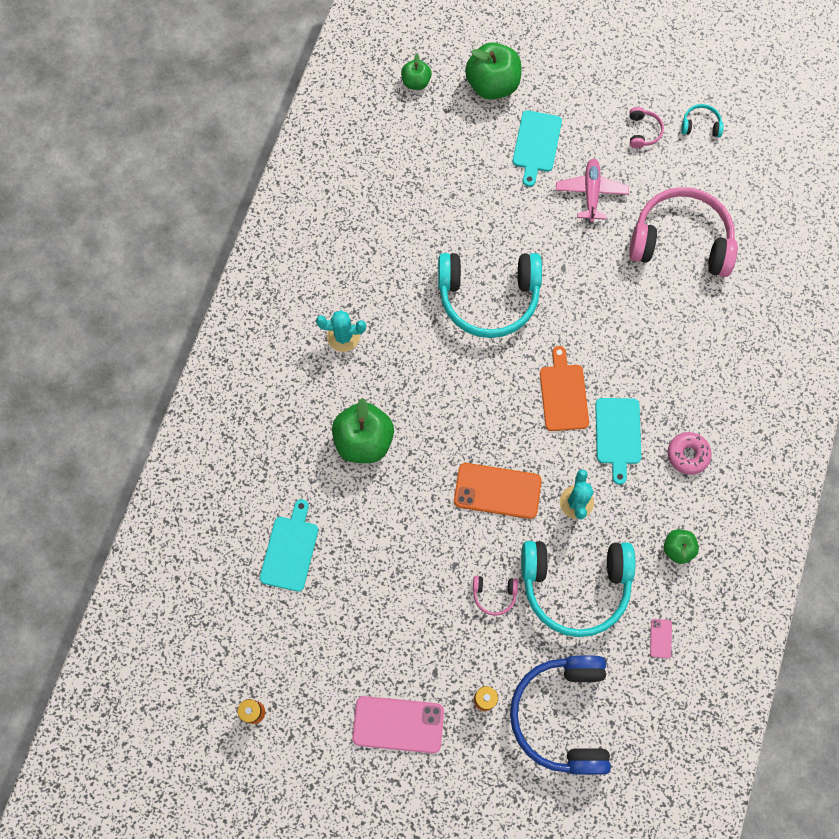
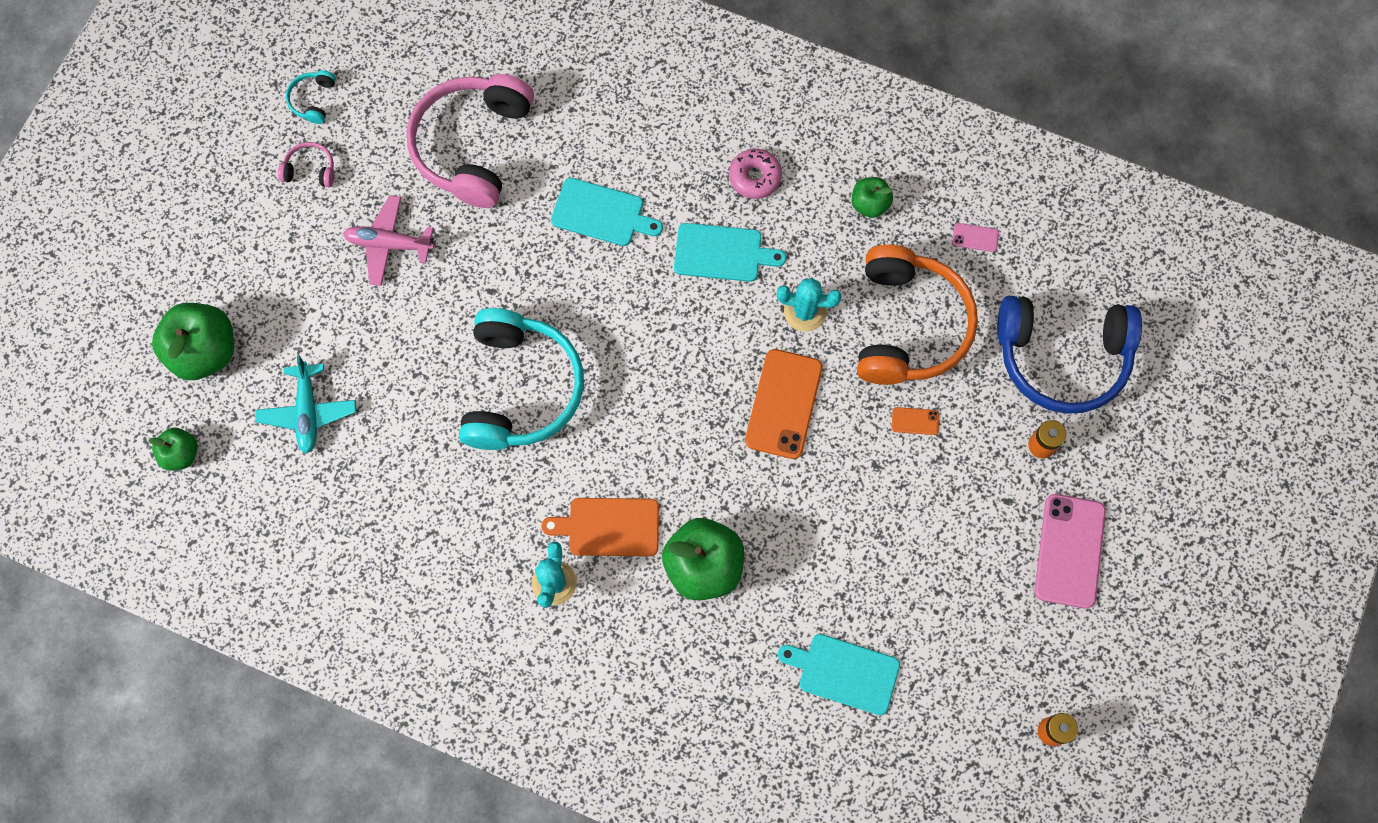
camera: 85 degrees left, 0 degrees up
(455, 157) = (308, 412): none -> turquoise plane
(494, 595) = (915, 421): pink headphones -> orange phone
(536, 144) = (307, 304): turquoise cutting board -> turquoise cutting board (602, 213)
(563, 394) = (663, 310): orange cutting board -> orange cutting board (609, 527)
(575, 586) = (908, 325): turquoise headphones -> orange headphones

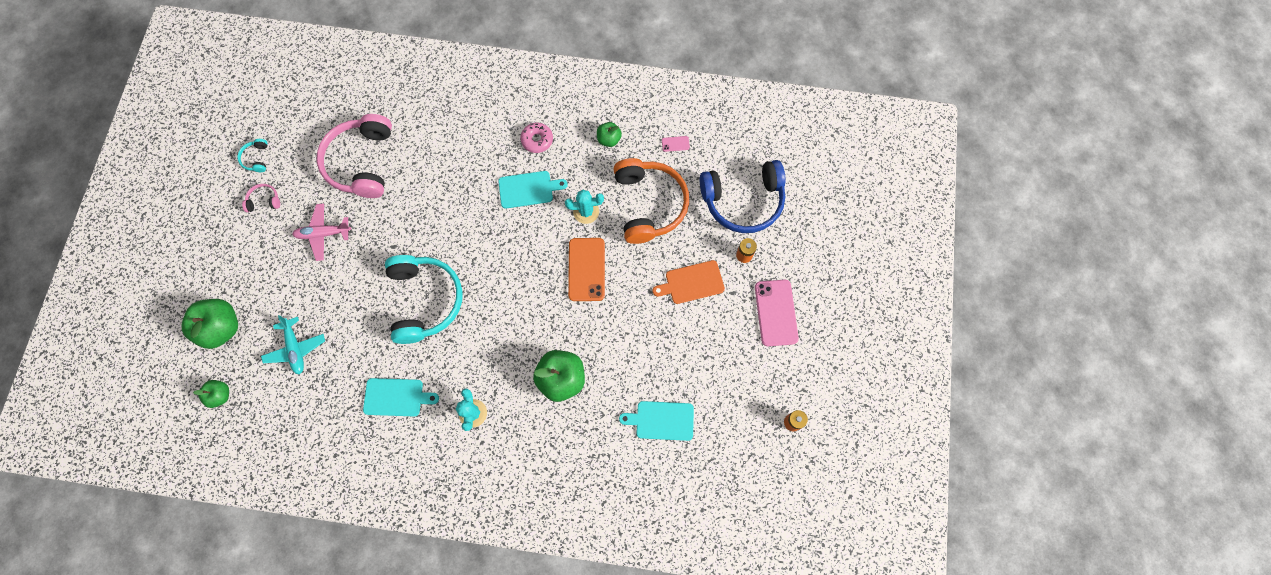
camera: 15 degrees left, 0 degrees up
(602, 213) = (450, 183): turquoise cutting board -> turquoise cutting board (396, 397)
(609, 527) = (498, 370): orange cutting board -> orange cutting board (692, 283)
(915, 421) = (667, 259): orange phone -> none

